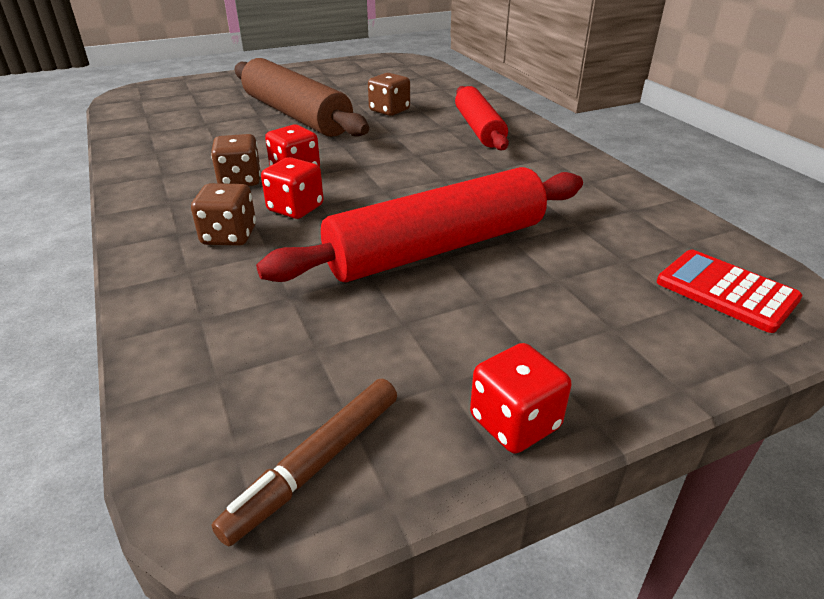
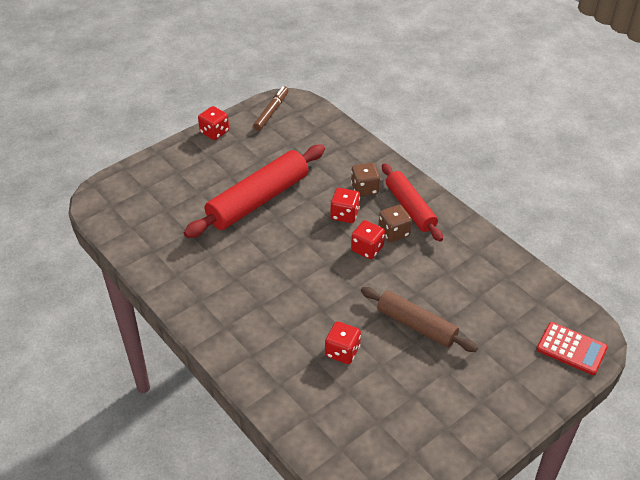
camera: 165 degrees right, 10 degrees up
(295, 115) = (416, 325): brown rolling pin -> brown rolling pin, size x0.65
(389, 110) = (342, 351): brown dice -> red dice
(478, 128) = (258, 333): red rolling pin -> red rolling pin (410, 208)
(726, 291) = (123, 199): red calculator -> red calculator (571, 349)

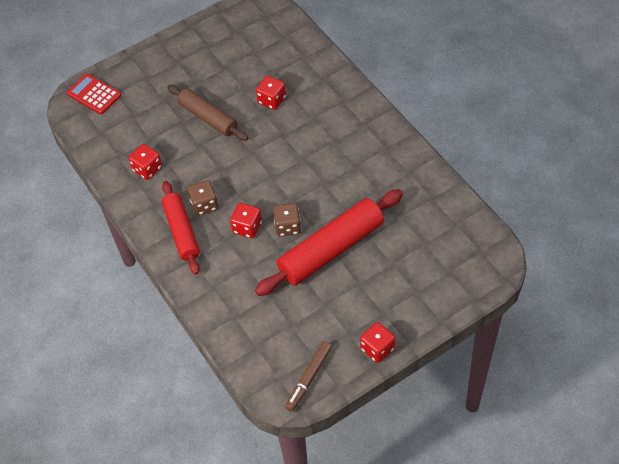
camera: 170 degrees left, 10 degrees up
(365, 189) = (221, 257): brown dice -> brown dice (287, 227)
(367, 249) = (233, 189): red dice -> red dice (147, 169)

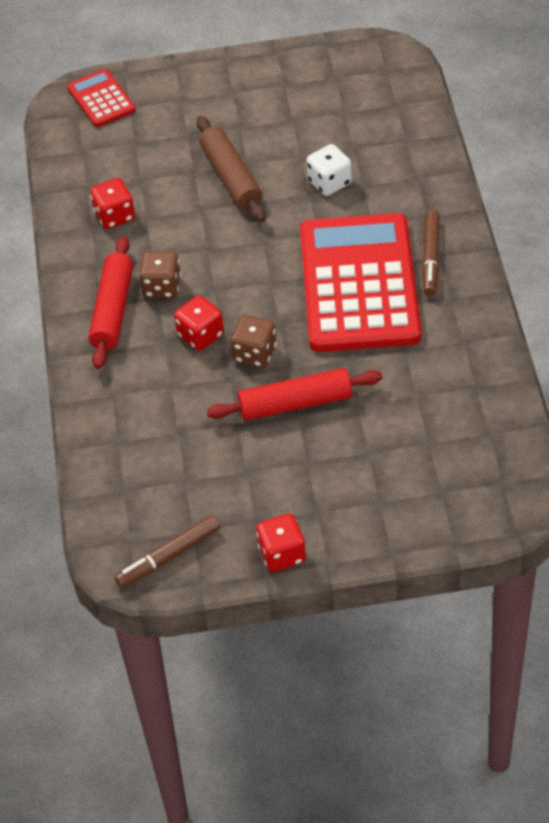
camera: 25 degrees right, 5 degrees down
(271, 100) = (329, 182): red dice -> white dice
(326, 159) = (359, 284): none -> red calculator
(331, 249) = (295, 403): red rolling pin -> red rolling pin, size x0.65
(360, 126) = (430, 257): none -> brown marker

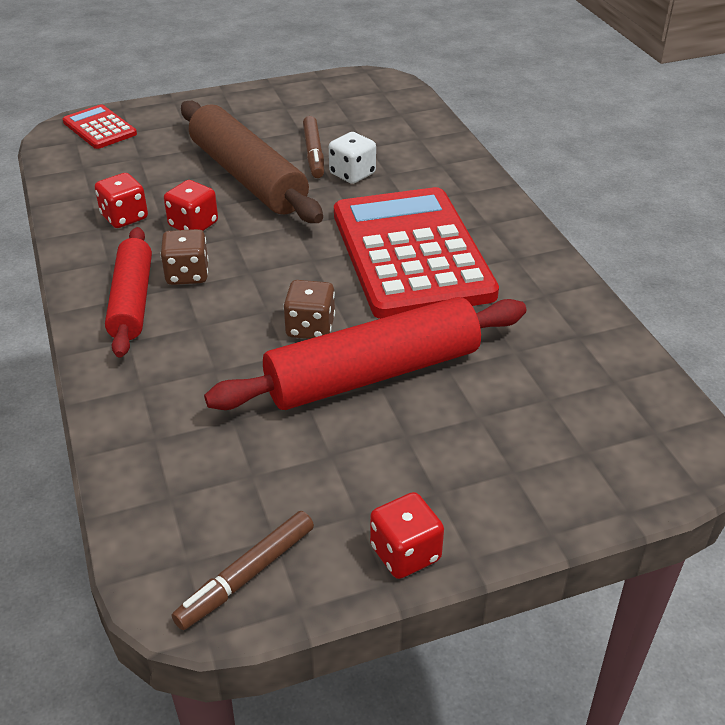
camera: 15 degrees left, 10 degrees down
(200, 335) = (241, 316): red dice -> red dice (193, 224)
(231, 177) = (247, 177): brown rolling pin -> brown rolling pin, size x1.55
(295, 403) = (373, 373): red rolling pin -> red rolling pin, size x1.55
(430, 257) = (480, 225): brown marker -> brown marker (313, 153)

